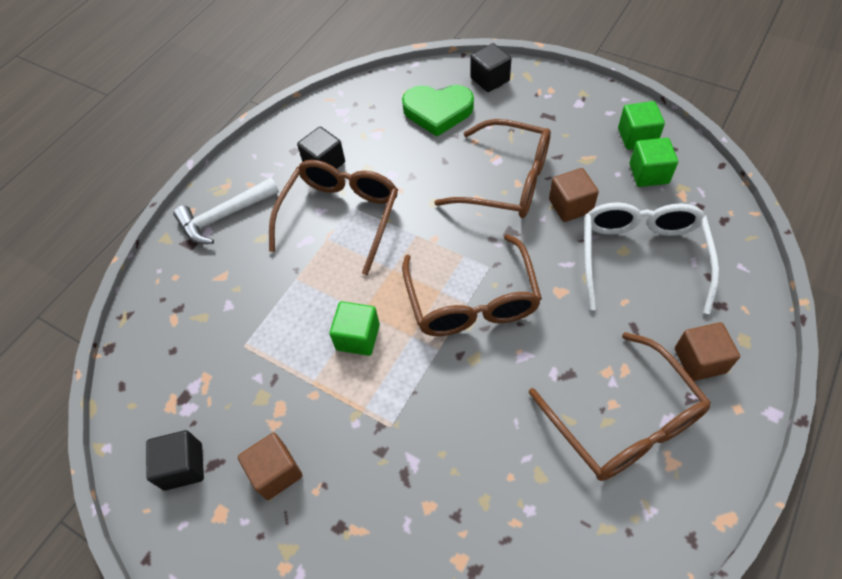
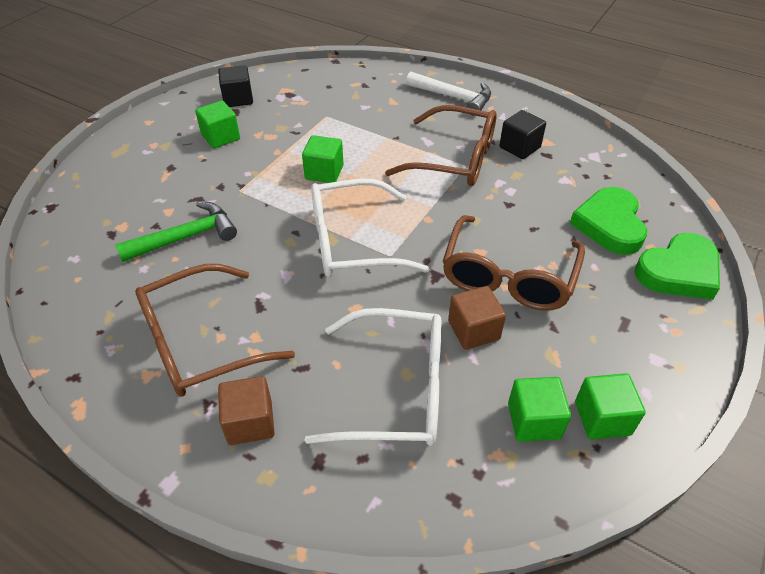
camera: 85 degrees right, 10 degrees down
(224, 216) = (453, 97): white hammer -> white hammer turned 150 degrees clockwise
(276, 472) = (221, 137): brown cube -> green cube
(471, 299) = (353, 242): brown glasses -> white glasses
(475, 472) = (186, 237): none -> green hammer
(490, 79) = (678, 271): black cube -> green heart

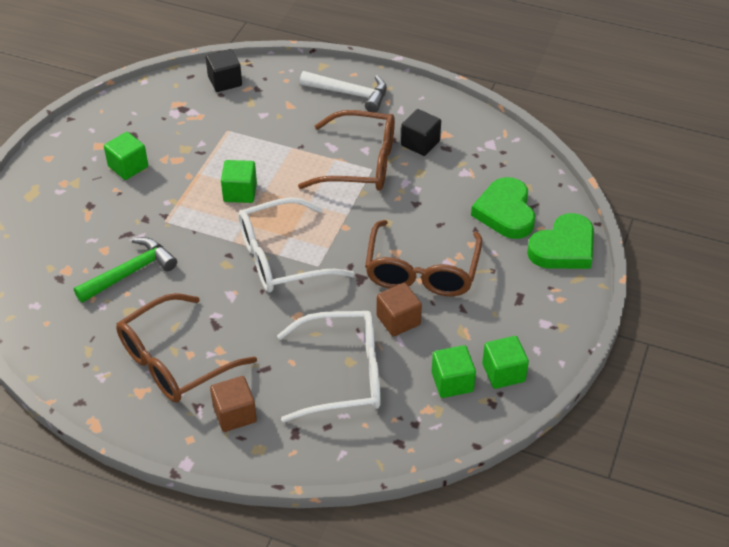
camera: 10 degrees left, 0 degrees up
(238, 99) = (131, 120): black cube -> black cube (225, 81)

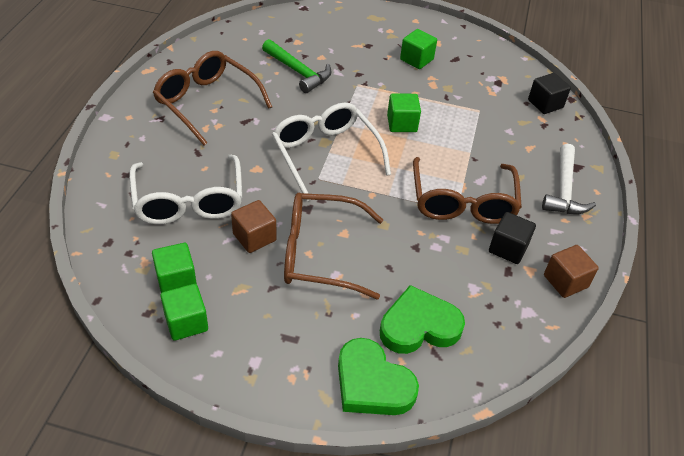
camera: 80 degrees right, 0 degrees up
(235, 414) = (150, 138): brown cube -> brown cube (565, 281)

